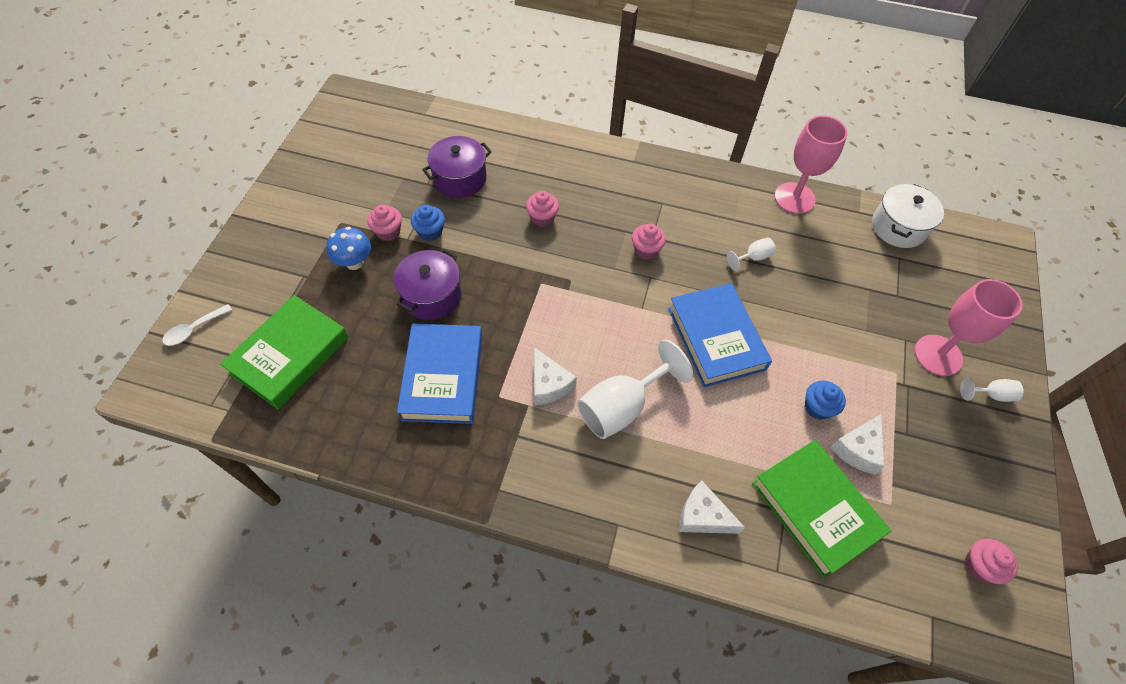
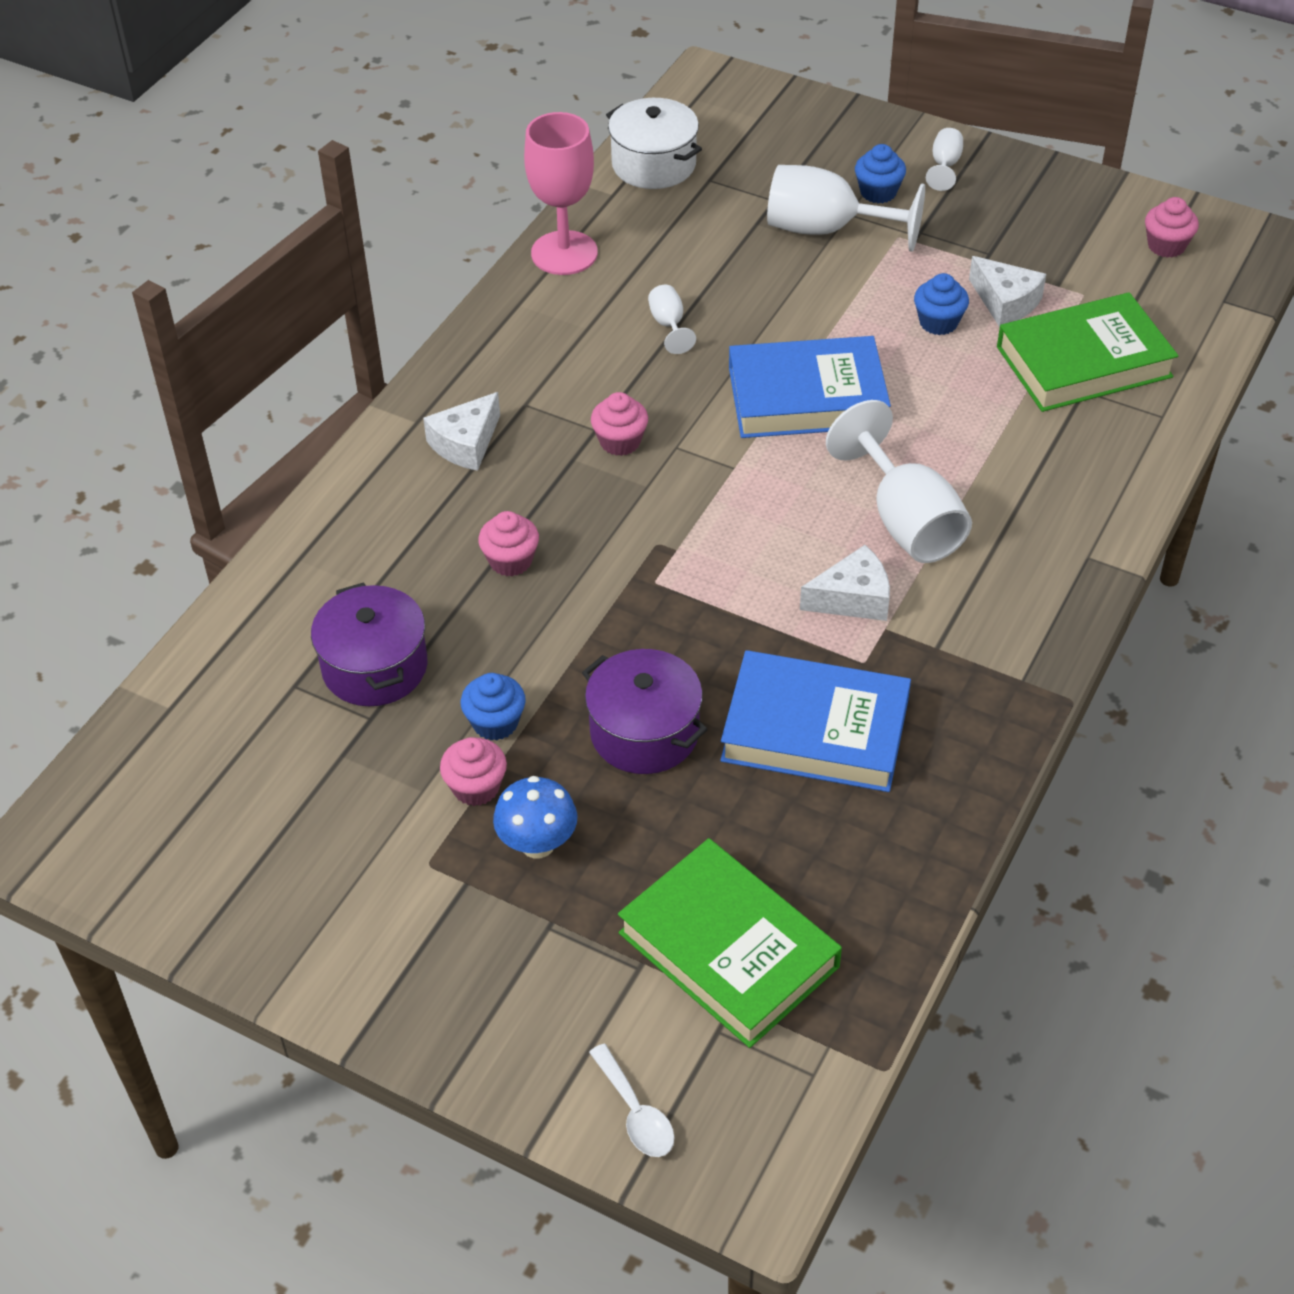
camera: 75 degrees left, 10 degrees down
(702, 516) = (1083, 469): white cheese -> white cheese (466, 443)
(882, 329) = (826, 230): none -> white goblet
(938, 355) = (878, 192): pink goblet -> blue cupcake

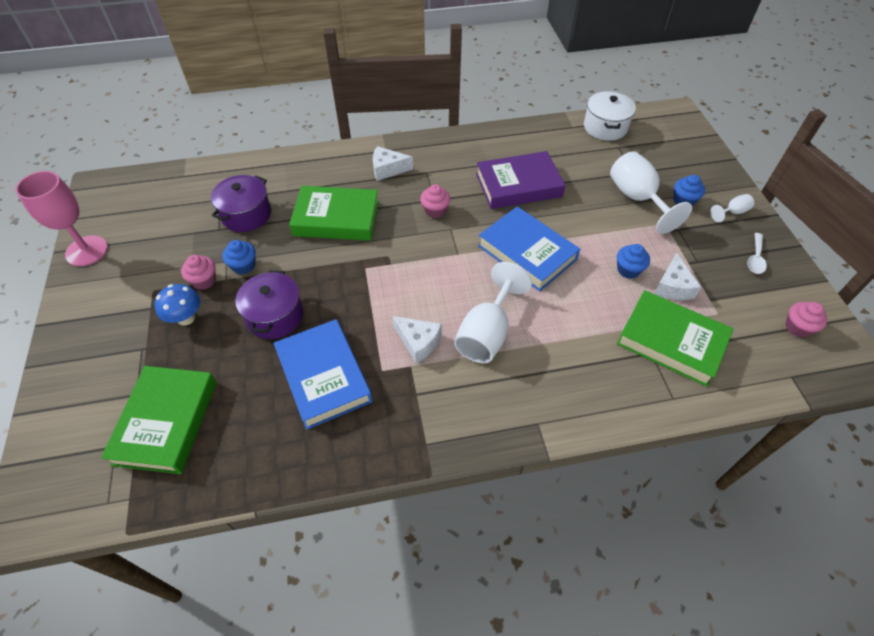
camera: 50 degrees right, 5 degrees up
(510, 561) = (336, 218): pink cupcake -> green book
(564, 253) = (522, 134): pink goblet -> pink goblet (87, 251)
(635, 1112) = (51, 442): white spoon -> white spoon (755, 258)
(669, 325) = (518, 185): white goblet -> purple book

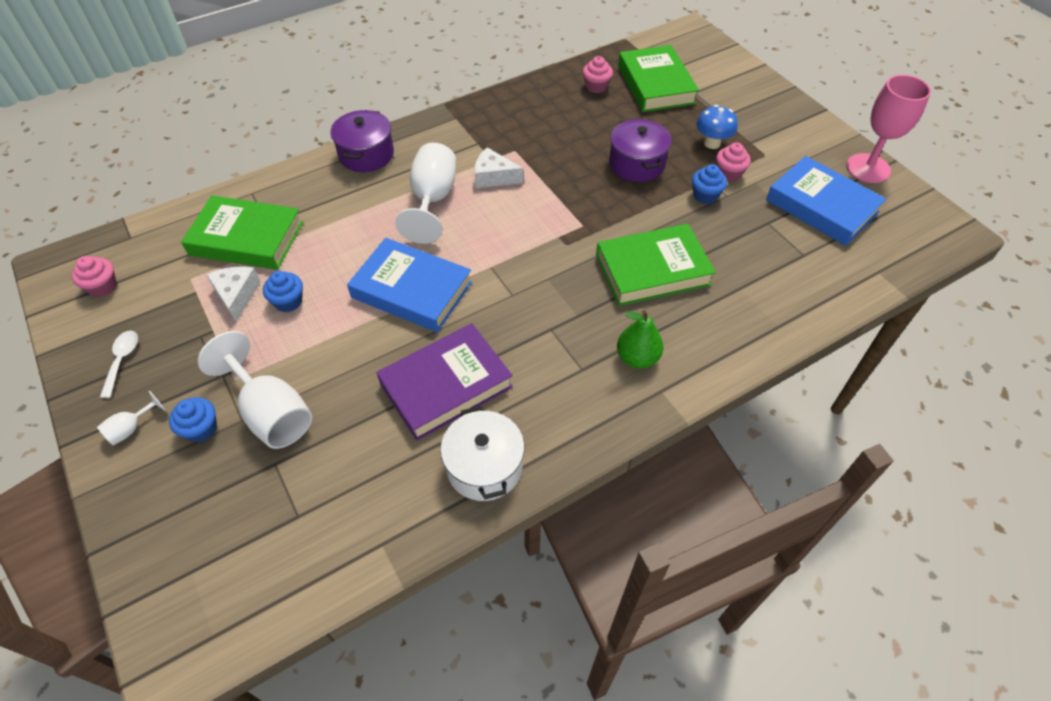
camera: 160 degrees right, 0 degrees up
(246, 214) = (756, 246): purple pot -> purple pot (366, 155)
(324, 376) = (560, 135): blue book -> blue book (821, 206)
(388, 169) = (637, 358): white cheese -> green pear
(435, 210) = (542, 313): pink cupcake -> pink cupcake (596, 87)
(605, 127) = (322, 562): white pot -> white pot (484, 467)

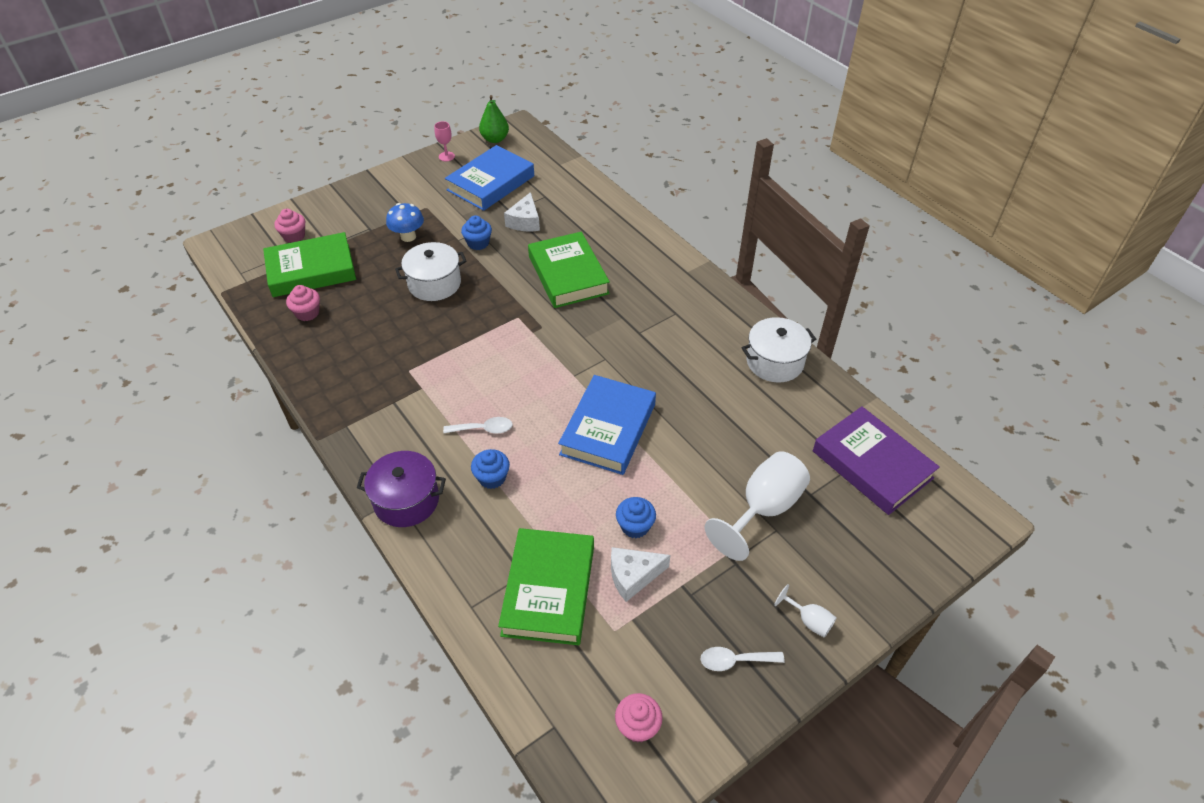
camera: 95 degrees left, 5 degrees down
(201, 429) = (793, 560): blue cupcake -> blue cupcake (492, 478)
(432, 200) = (483, 429): white goblet -> white spoon
(446, 385) = (708, 392): purple book -> purple book (872, 465)
(493, 177) = (449, 384): white cheese -> white cheese (525, 221)
(636, 164) = (434, 284): purple pot -> white pot
(637, 358) = (659, 283): green pear -> green pear (495, 139)
(729, 174) = (450, 229): pink cupcake -> pink cupcake (294, 236)
(868, 168) = (446, 156): pink goblet -> pink goblet, size x0.47

